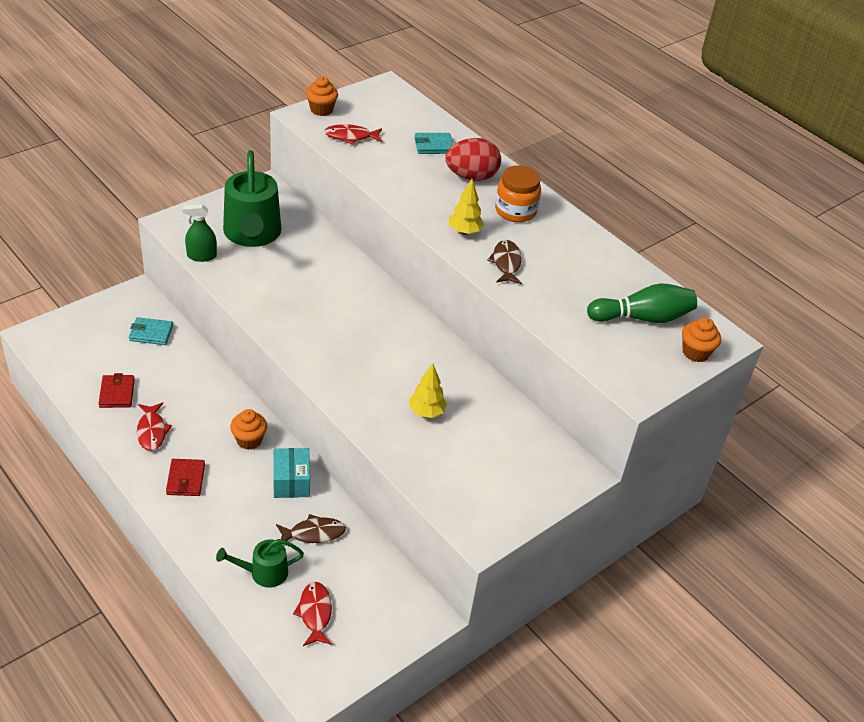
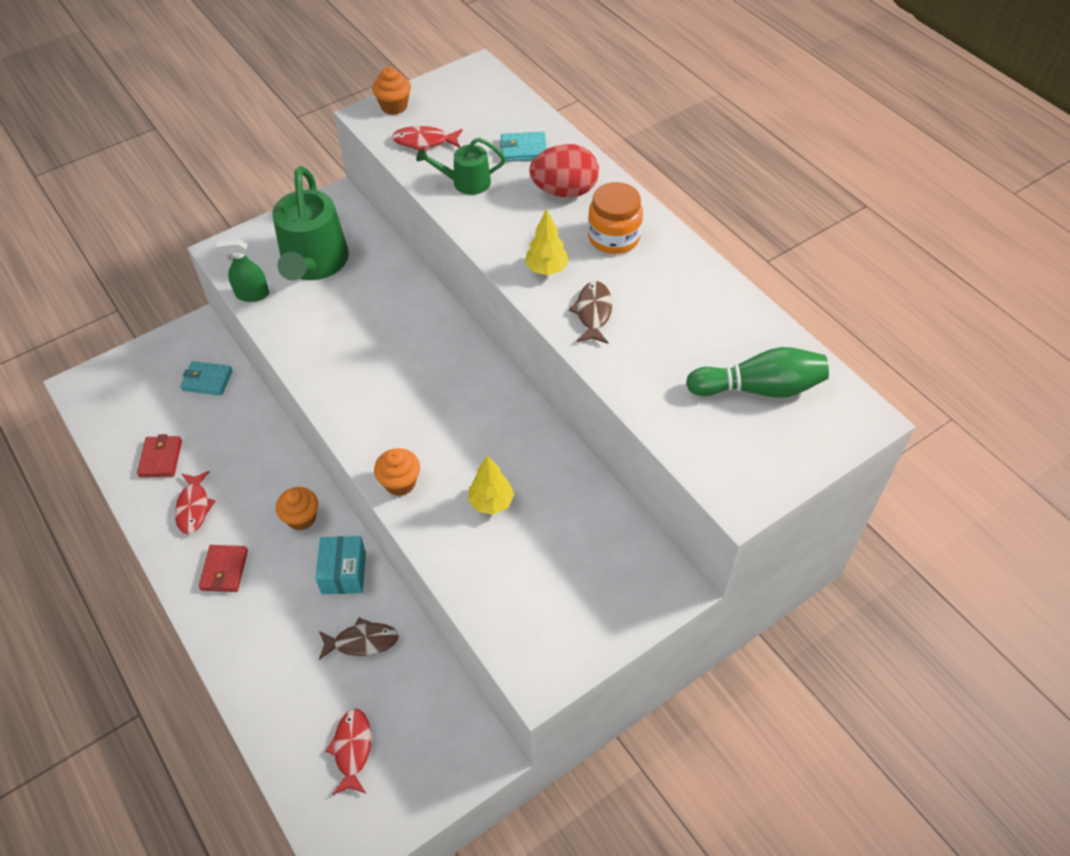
camera: 10 degrees right, 10 degrees up
(263, 573) = (299, 694): green watering can -> green watering can (466, 182)
(695, 353) = (823, 439): orange cupcake -> orange cupcake (400, 483)

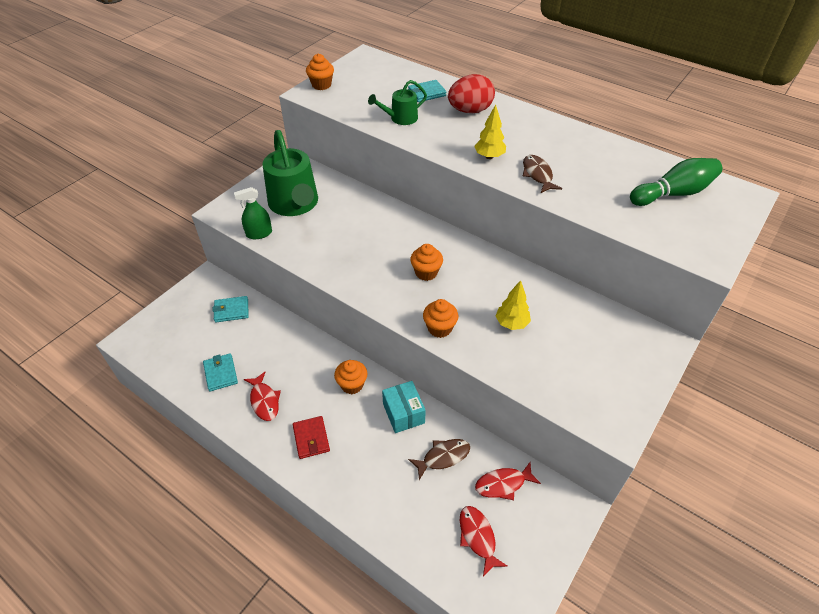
camera: 20 degrees left, 5 degrees down
(161, 458) = (221, 373): red wallet -> turquoise wallet
(424, 142) = (356, 101): red fish -> red fish (503, 484)
(424, 403) = (426, 272): none -> orange cupcake
(613, 237) = (520, 130): orange jar -> none

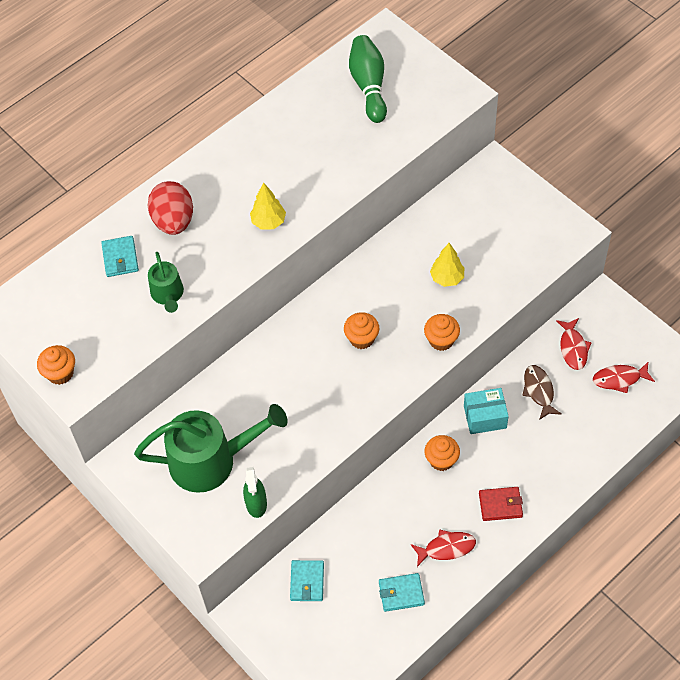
camera: 75 degrees left, 10 degrees up
(537, 175) = (311, 186): brown fish -> none

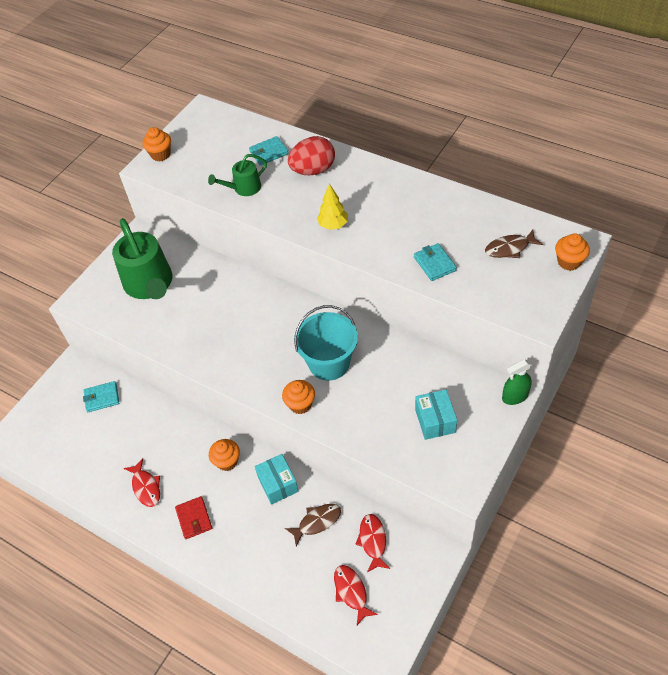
camera: 75 degrees right, 5 degrees down
(256, 503) = (118, 322): green spray bottle -> green spray bottle (515, 396)
(362, 339) = (284, 347): orange cupcake -> orange cupcake (569, 262)
(369, 86) = (509, 248): green bowling pin -> brown fish
(399, 303) = (329, 363): none -> turquoise bucket
(401, 593) = (101, 464): turquoise wallet -> turquoise wallet (434, 264)
(447, 278) = (367, 391): yellow tree -> none
(500, 232) = (435, 420): none -> turquoise box
(573, 348) = (373, 541): red fish -> red fish turned 105 degrees clockwise

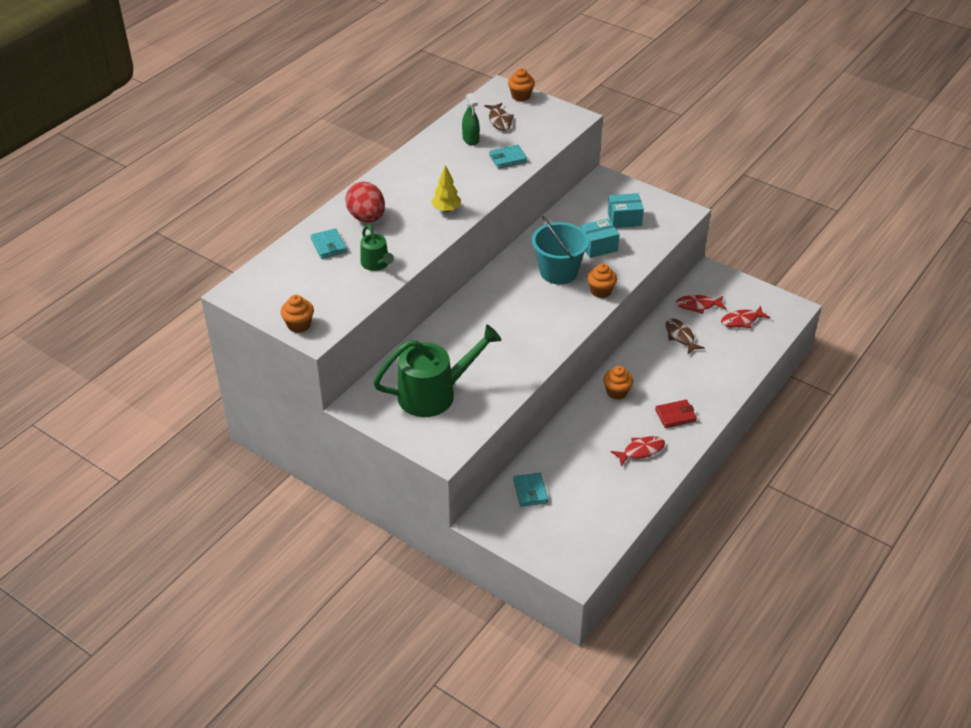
camera: 90 degrees left, 10 degrees down
(278, 484) = (642, 359): turquoise box -> turquoise box (598, 246)
(515, 396) = (605, 177): green spray bottle -> green spray bottle (470, 139)

